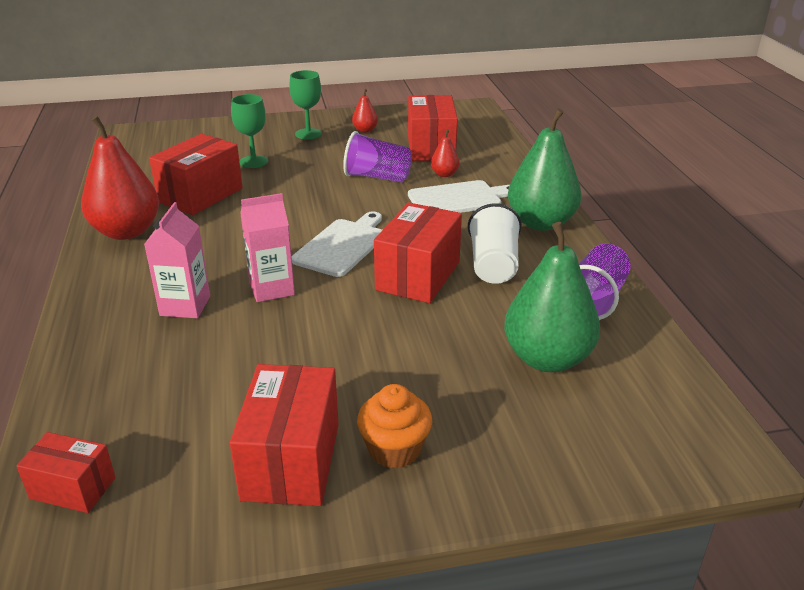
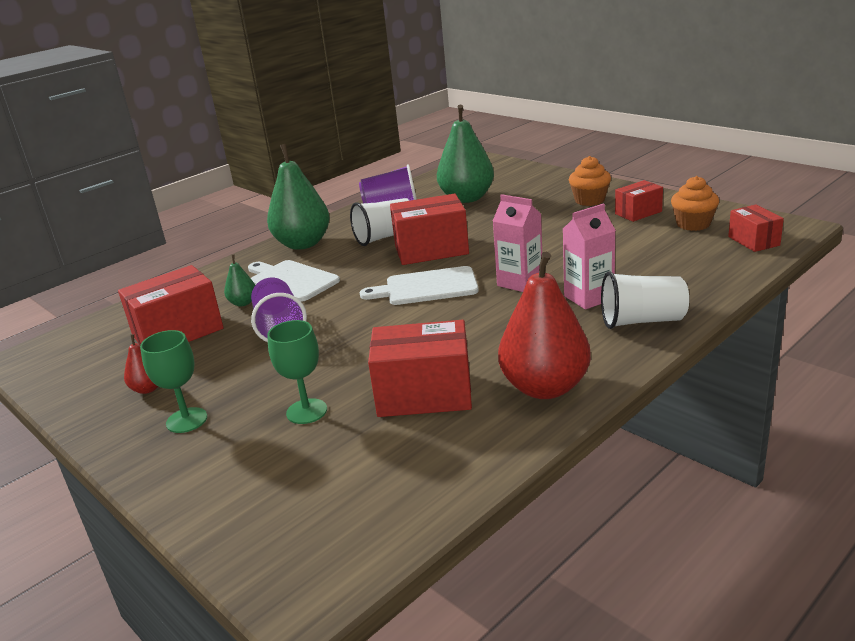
camera: 120 degrees left, 5 degrees down
(108, 308) = (642, 321): none -> white cup
(187, 479) = (693, 224): none -> orange cupcake
(291, 461) = (638, 213): red box -> red box, size x0.58
(444, 174) = (243, 303): red pear -> green pear

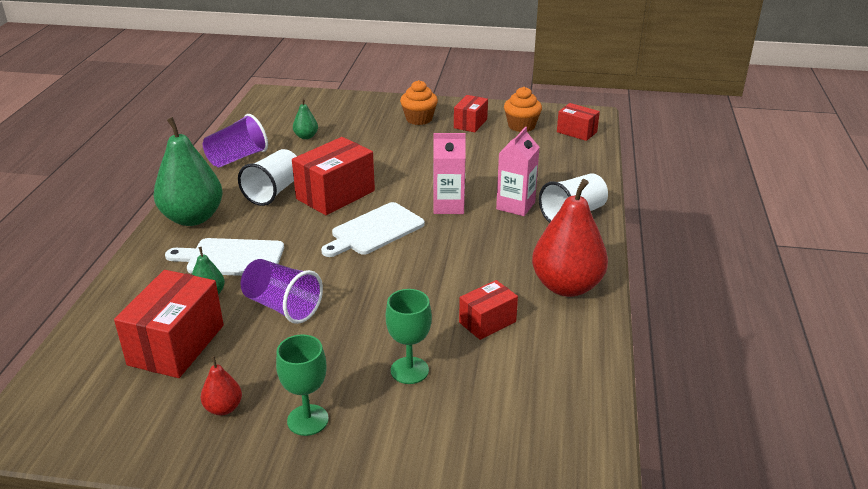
camera: 40 degrees left, 5 degrees up
(424, 394) = (487, 322): red box -> red box, size x0.58
(467, 198) = (306, 136): green pear -> green pear, size x0.45

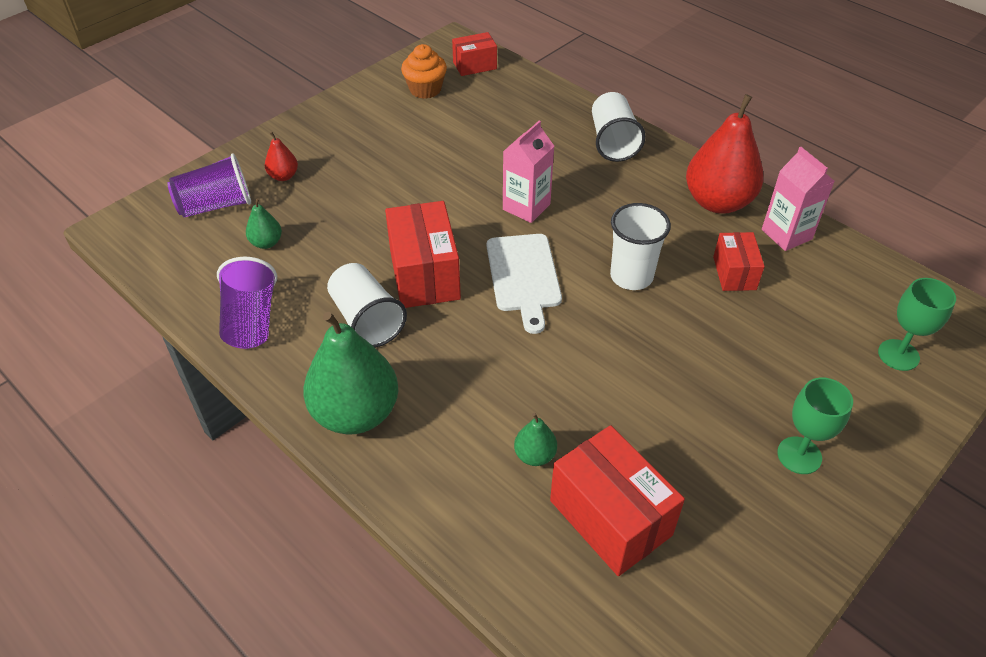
camera: 55 degrees left, 15 degrees up
(223, 408) = (744, 514): red pear -> red pear (283, 176)
(231, 258) = (476, 410): white cutting board -> none
(282, 306) = (605, 403): purple cup -> purple cup (216, 205)
(409, 370) = (770, 354): green goblet -> green goblet (898, 355)
(419, 119) = (329, 144): orange cupcake -> none
(426, 274) = (631, 276): none -> white cup
(470, 123) = (381, 117): red box -> none
(515, 206) = (566, 166): pink carton -> pink carton (786, 234)

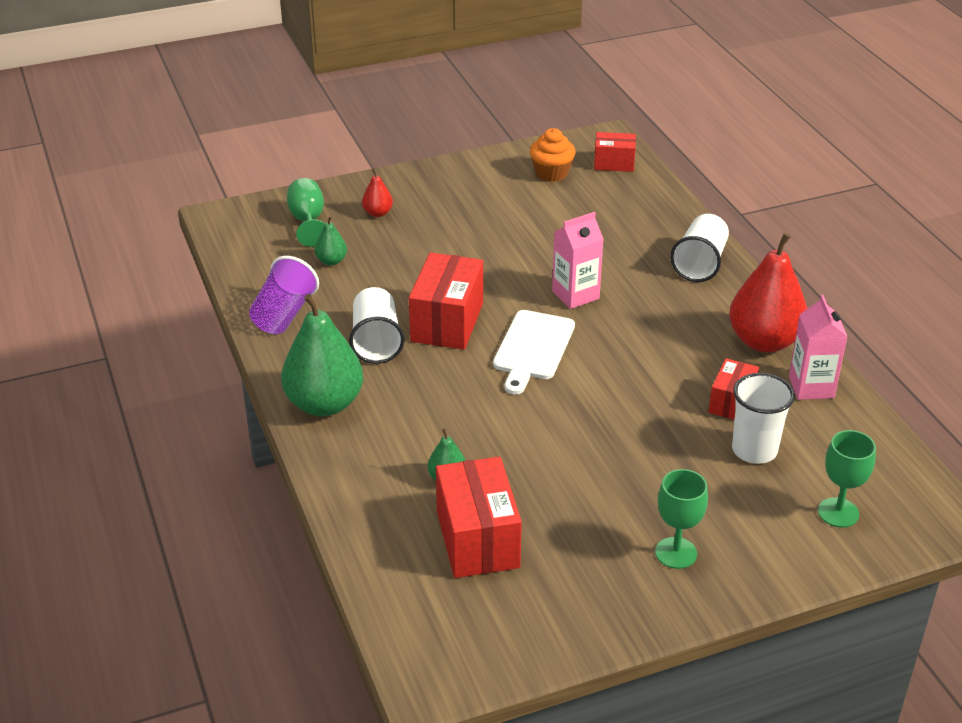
camera: 25 degrees right, 10 degrees down
(216, 205) = (308, 221): purple cup -> green goblet
(631, 276) = (631, 377): white cup -> white cup (754, 450)

